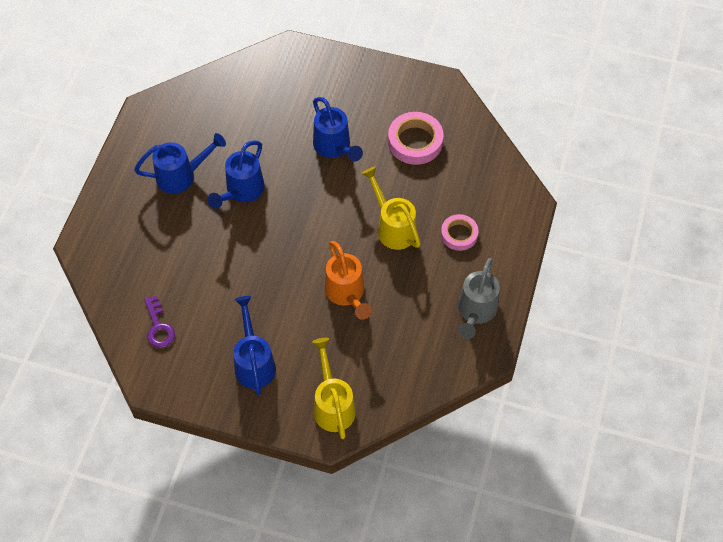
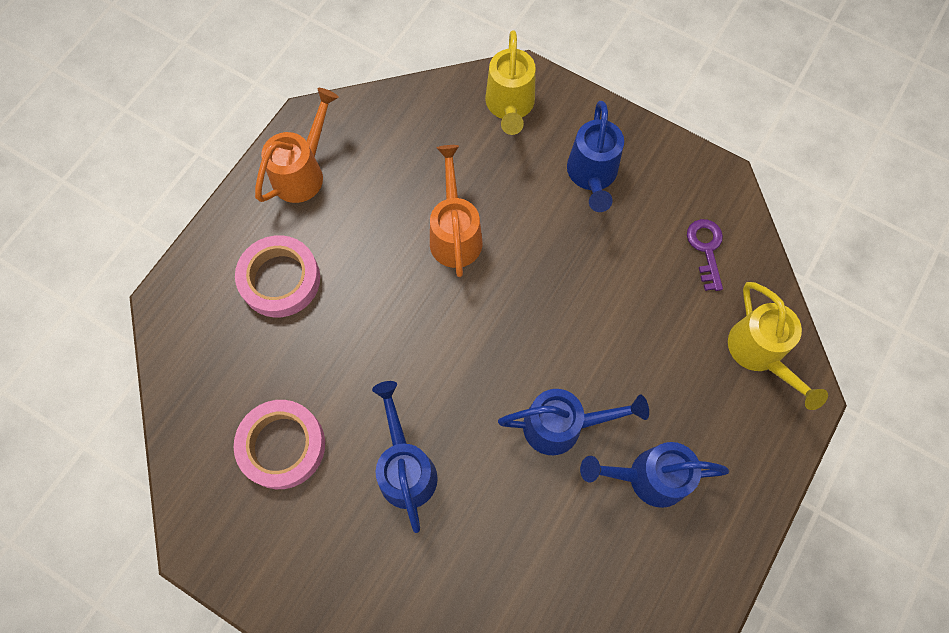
camera: 165 degrees left, 10 degrees up
(242, 191) = (562, 426): blue watering can -> blue watering can turned 45 degrees clockwise
(393, 227) = (364, 312): yellow watering can -> yellow watering can (759, 353)
(459, 234) = (280, 279): pink tape -> pink tape, size x1.55
(475, 312) = (303, 172): grey watering can -> orange watering can

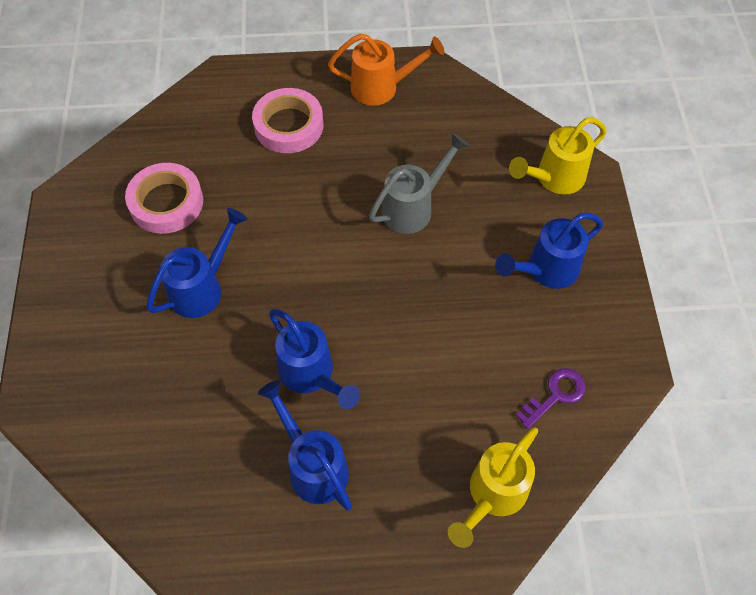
camera: 55 degrees right, 10 degrees down
(455, 234) = (413, 208): orange watering can -> grey watering can

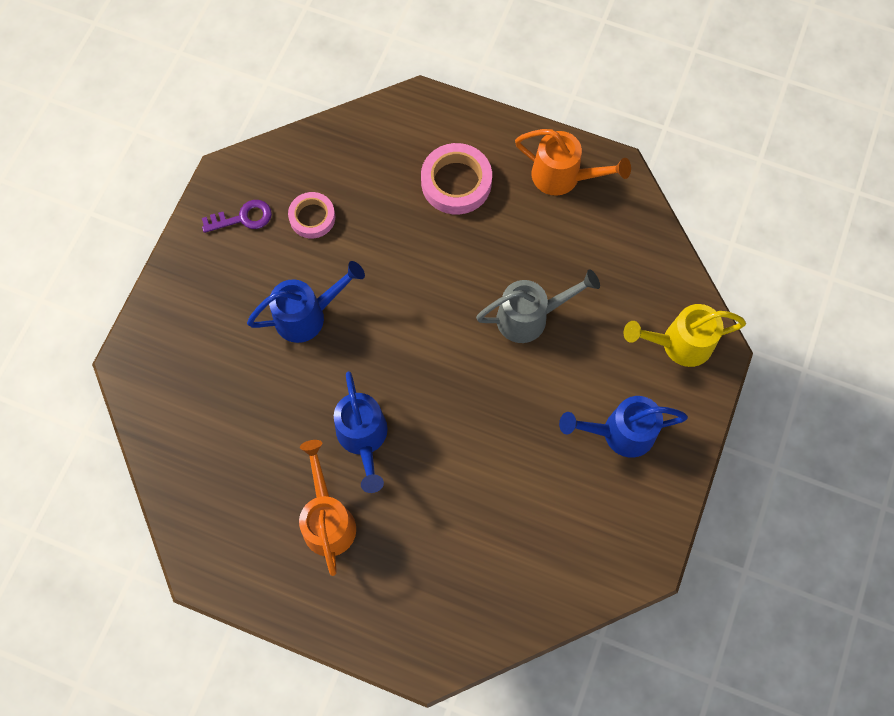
camera: 25 degrees right, 10 degrees up
(166, 202) = (312, 217): pink tape -> pink tape, size x0.64
(313, 466) = (328, 520): blue watering can -> orange watering can
(493, 495) = (463, 615): yellow watering can -> none
(555, 395) = (564, 553): purple key -> purple key (243, 218)

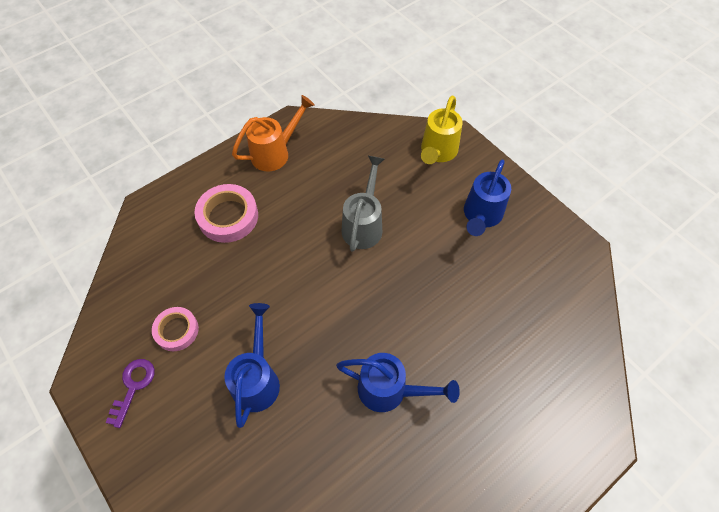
camera: 60 degrees left, 10 degrees down
(328, 520) = (444, 457): orange watering can -> none

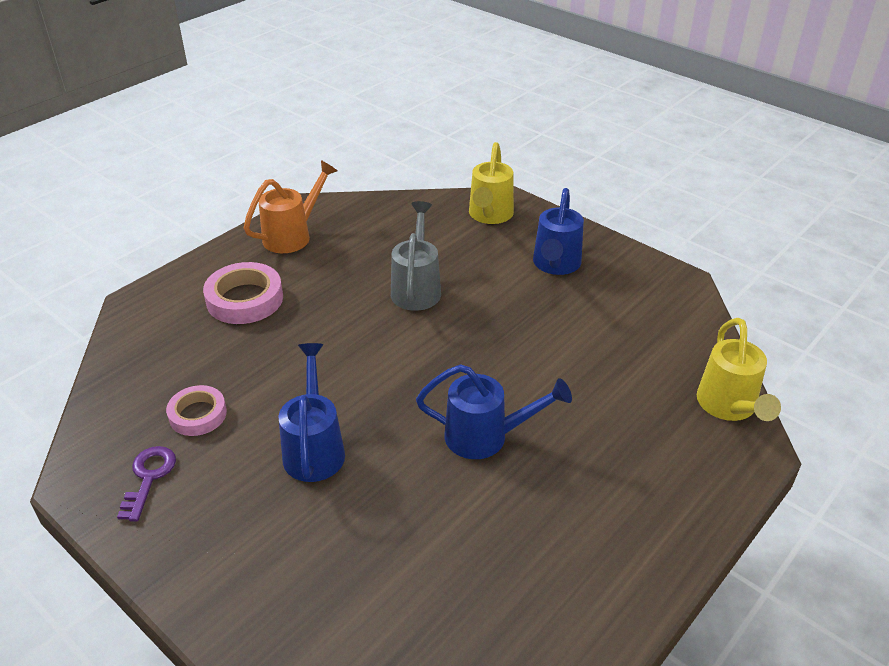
camera: 10 degrees left, 20 degrees down
(591, 393) = (729, 407): none -> yellow watering can

